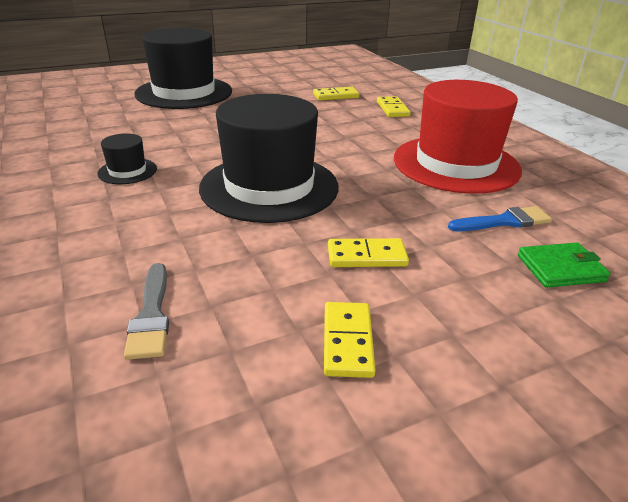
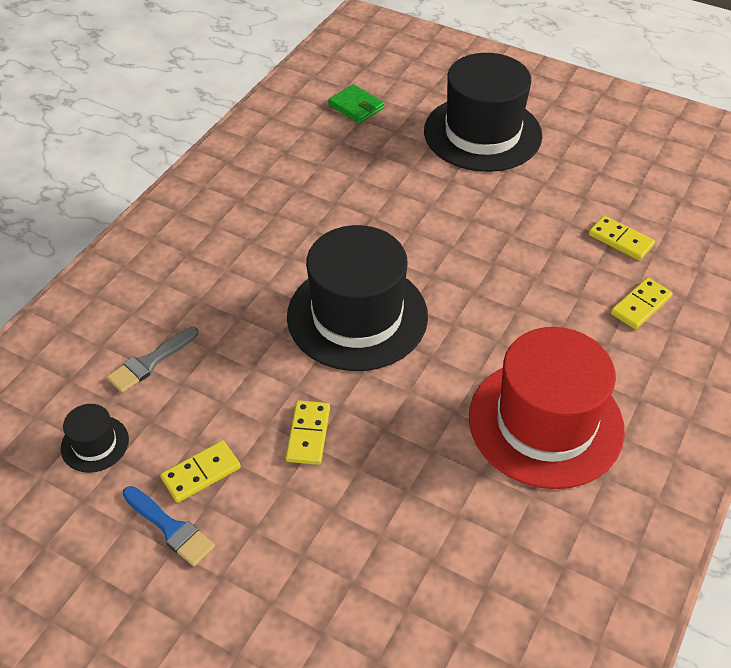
camera: 55 degrees right, 15 degrees up
(127, 171) = (297, 219): black hat -> black hat (95, 444)
(366, 256) = (308, 434): yellow domino -> yellow domino turned 45 degrees clockwise
(503, 221) = (453, 505): blue brush -> blue brush (170, 528)
(560, 268) = (404, 572): green wallet -> green wallet (356, 106)

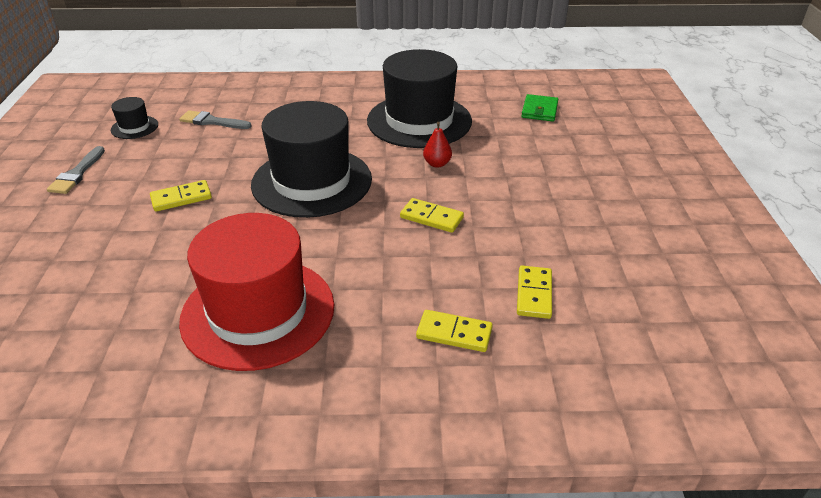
camera: 60 degrees right, 10 degrees down
(170, 528) = (77, 173): blue brush -> grey brush
(201, 473) = (127, 169): yellow domino -> yellow domino (431, 217)
(395, 214) = (437, 164): none -> red pear
(482, 133) = (585, 174): black hat -> black hat (419, 121)

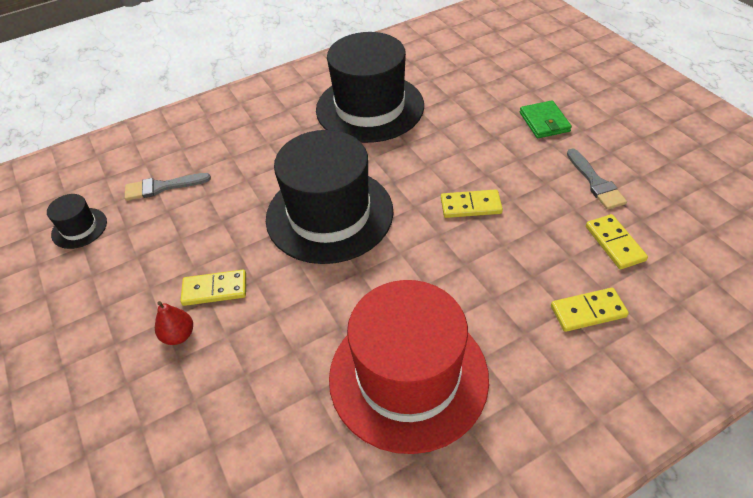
camera: 25 degrees left, 10 degrees up
(77, 173) = (66, 312): grey brush -> grey brush (595, 182)
(181, 198) = (215, 290): yellow domino -> yellow domino turned 45 degrees clockwise
(437, 164) = (426, 147): red pear -> red pear (179, 335)
(539, 110) = (464, 57): green wallet -> green wallet (544, 122)

